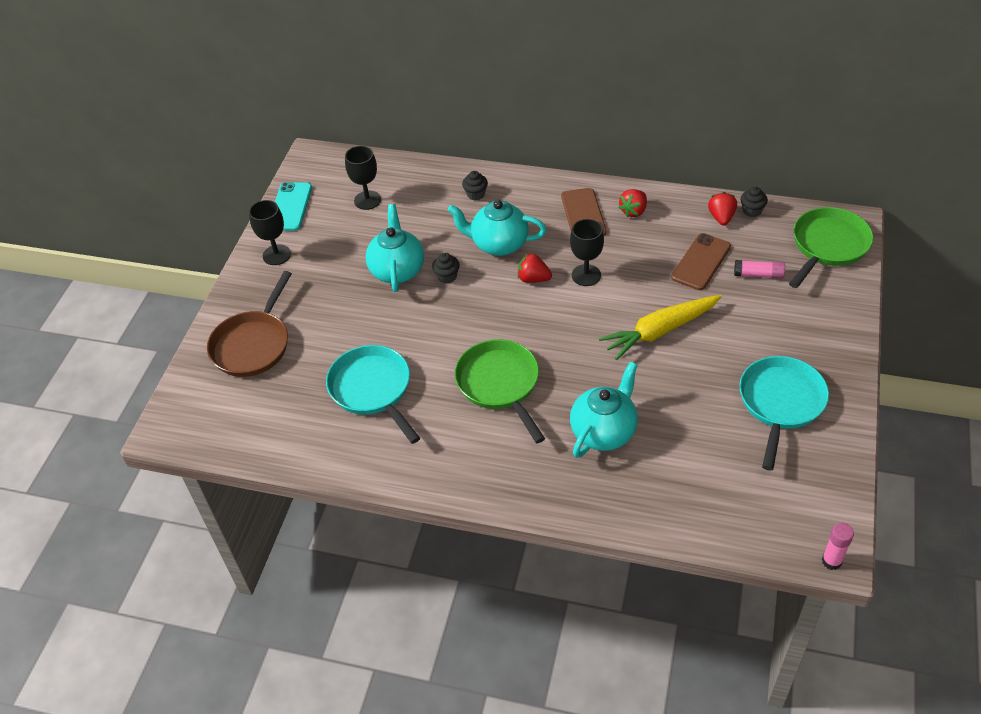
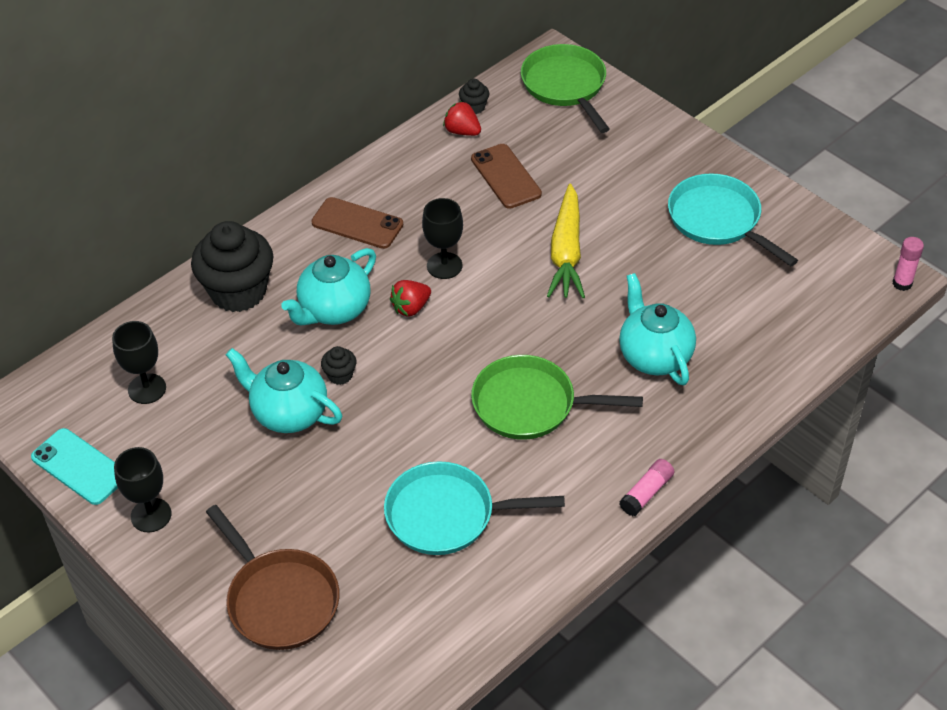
camera: 60 degrees left, 0 degrees up
(475, 194) = (238, 291): black cupcake -> black cupcake, size x2.38
(633, 211) = (391, 185): red strawberry -> none
(758, 275) = (558, 148): pink glue stick -> pink glue stick (646, 493)

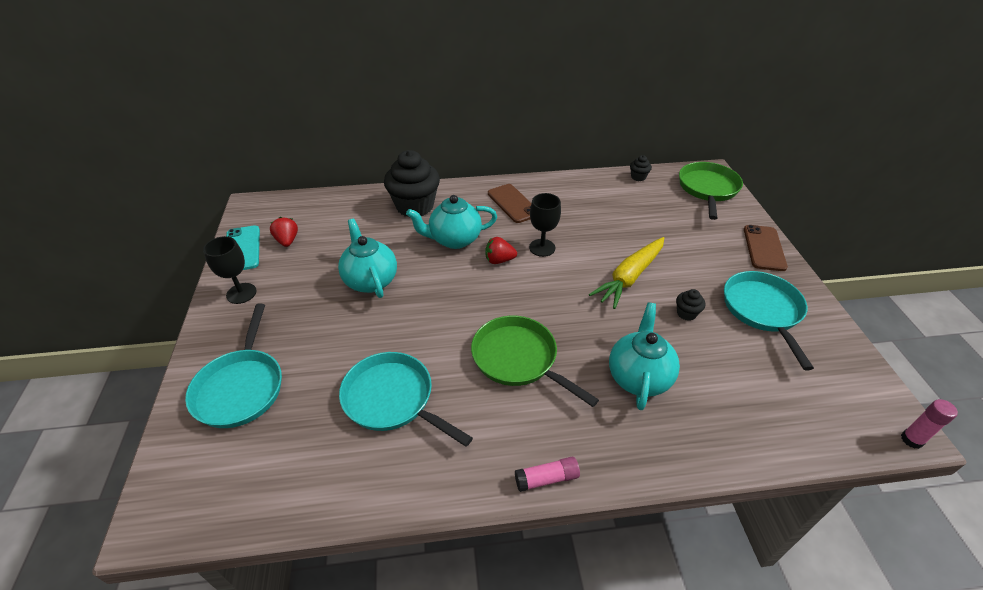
camera: 35 degrees right, 5 degrees down
(147, 389) = (317, 229): black goblet -> none
(279, 599) = (241, 387): brown pan -> turquoise pan
(340, 375) = (420, 275): black cupcake -> black cupcake (686, 313)
(462, 131) = (619, 185): red strawberry -> red strawberry (287, 241)
(505, 176) = (626, 218): brown phone -> brown phone (764, 248)

